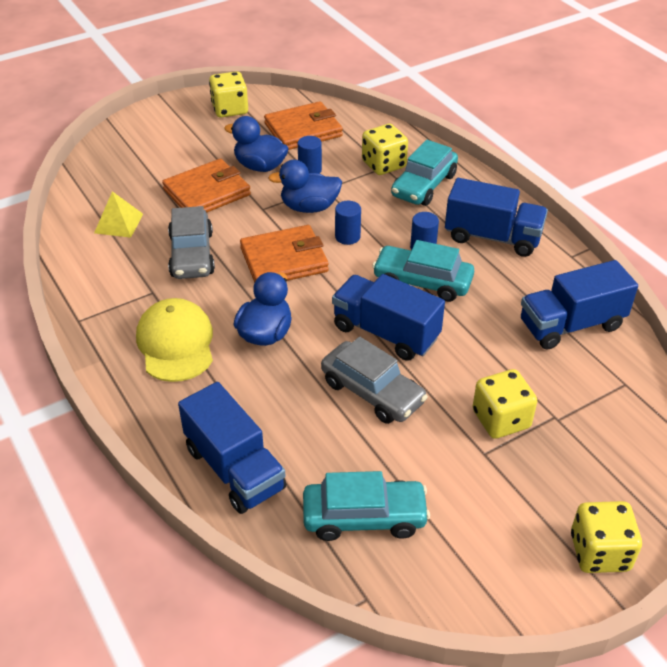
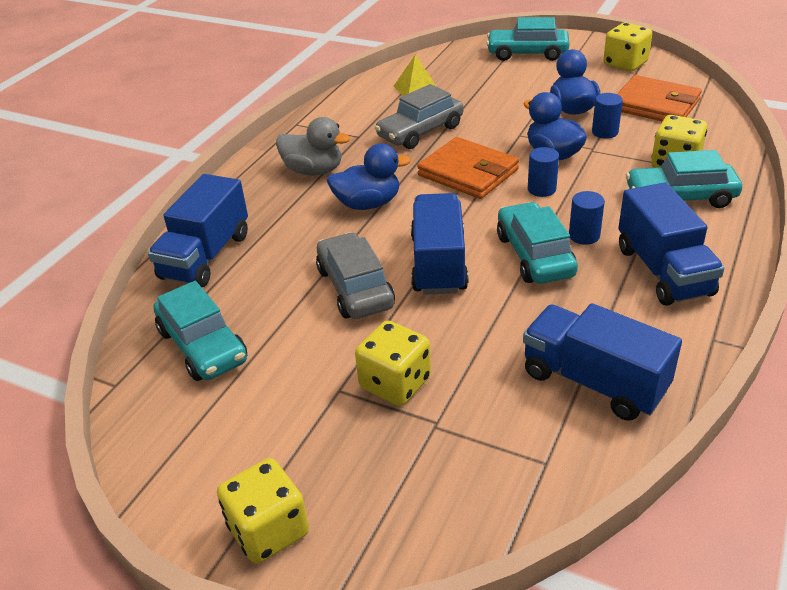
camera: 60 degrees right, 5 degrees down
(146, 141) = (527, 53): none -> turquoise car
(176, 343) = (314, 171): yellow cap -> grey duck
(207, 192) = (503, 103): orange wallet -> none
(372, 392) = (355, 288): grey car -> grey car turned 150 degrees clockwise

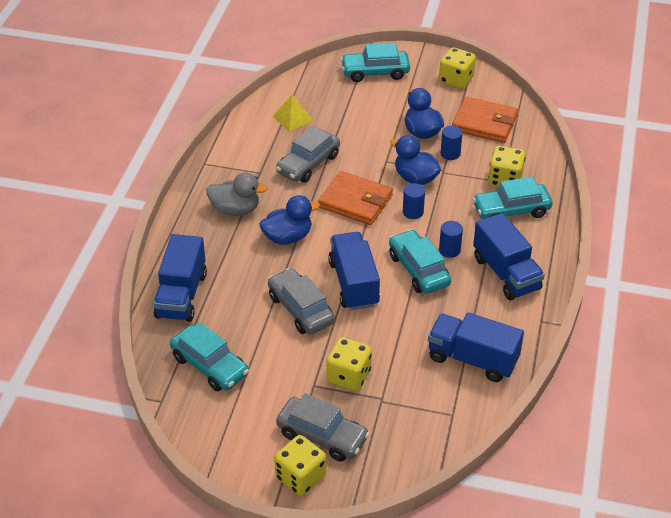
camera: 15 degrees left, 5 degrees up
(326, 468) = (322, 436): none -> grey car

